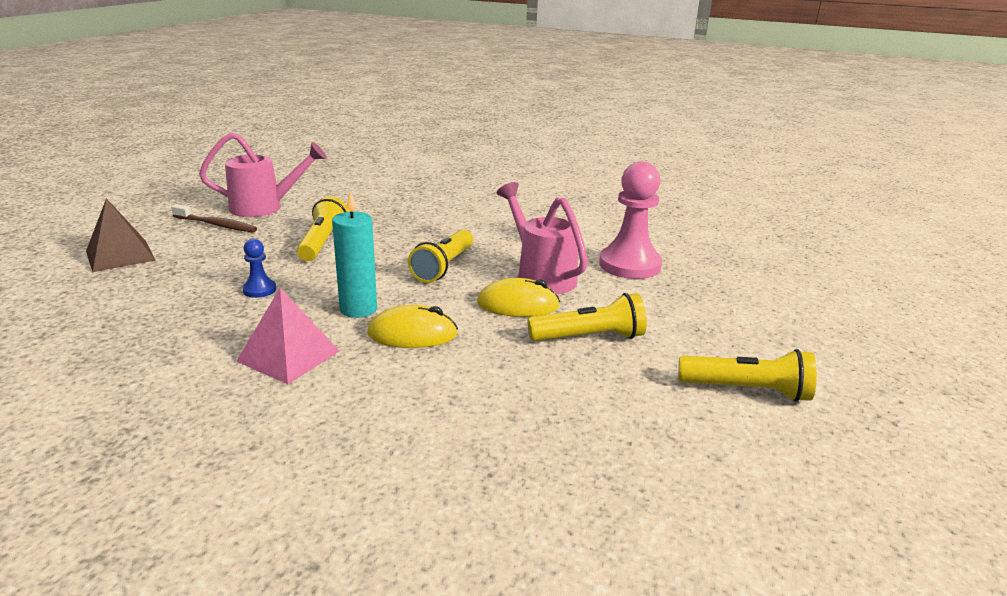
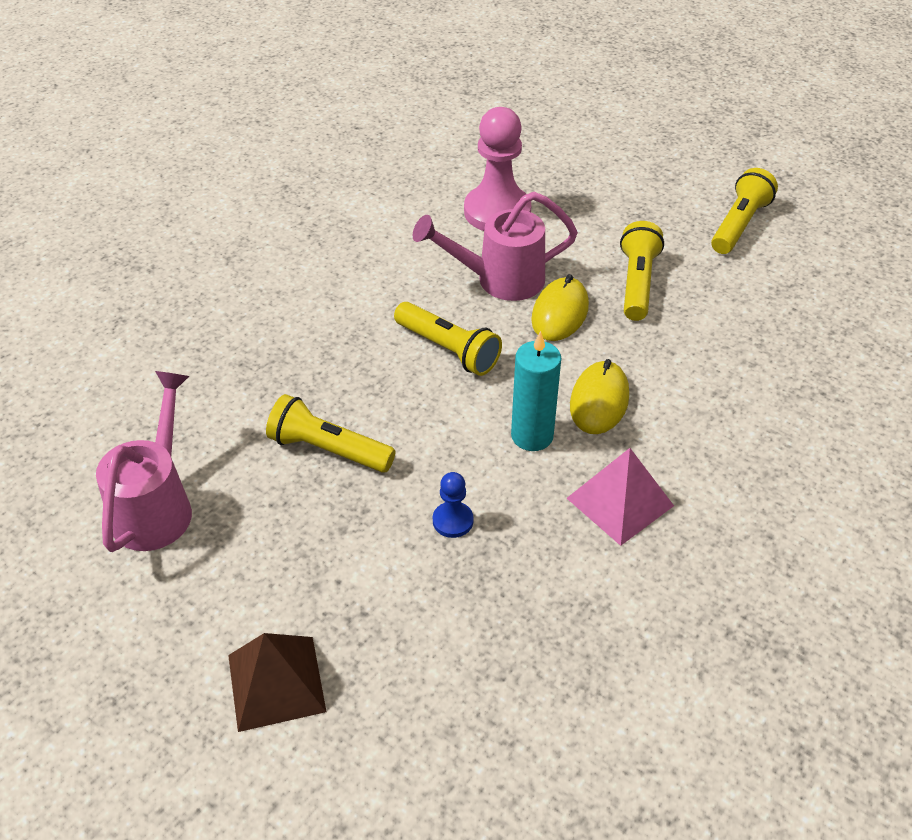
camera: 70 degrees left, 20 degrees up
(216, 225) = (203, 566): brown toothbrush -> none

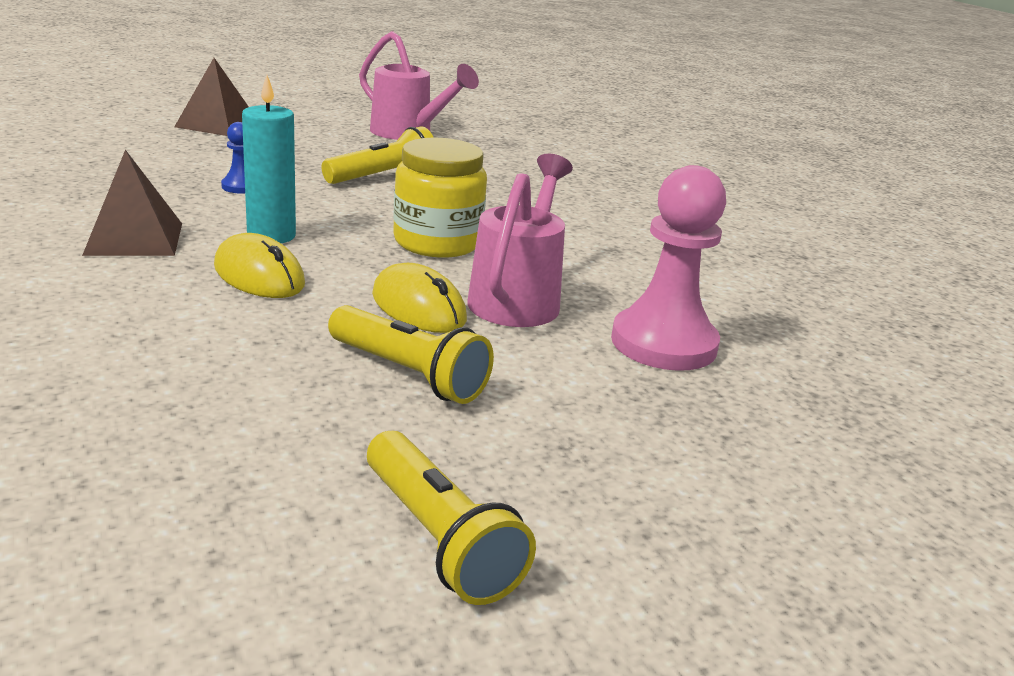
camera: 115 degrees right, 20 degrees down
(448, 350) = (437, 242): yellow flashlight -> yellow jar
(620, 501) = (134, 238): pink pyramid -> brown pyramid

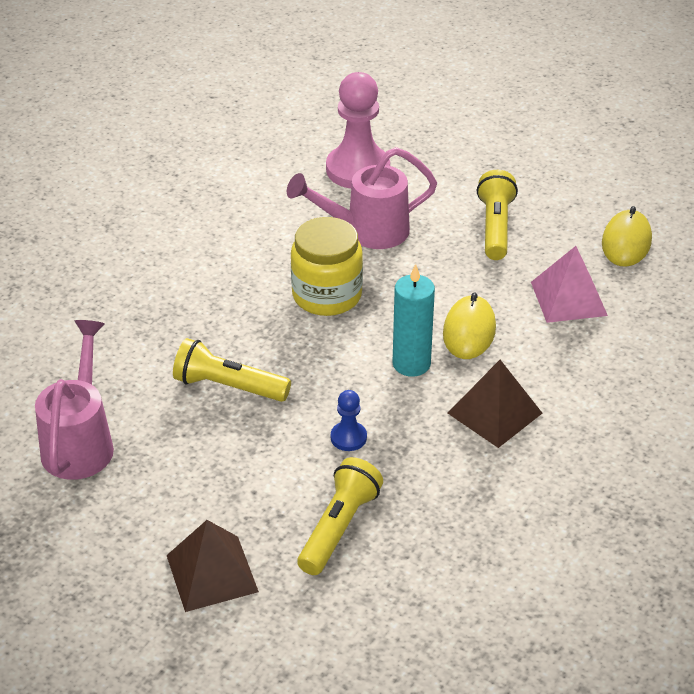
camera: 120 degrees left, 15 degrees up
(191, 351) = (568, 298): none -> pink pyramid
(418, 307) = (426, 257): yellow mouse -> yellow mouse (626, 242)
(439, 539) = (586, 169): yellow flashlight -> yellow flashlight (339, 527)

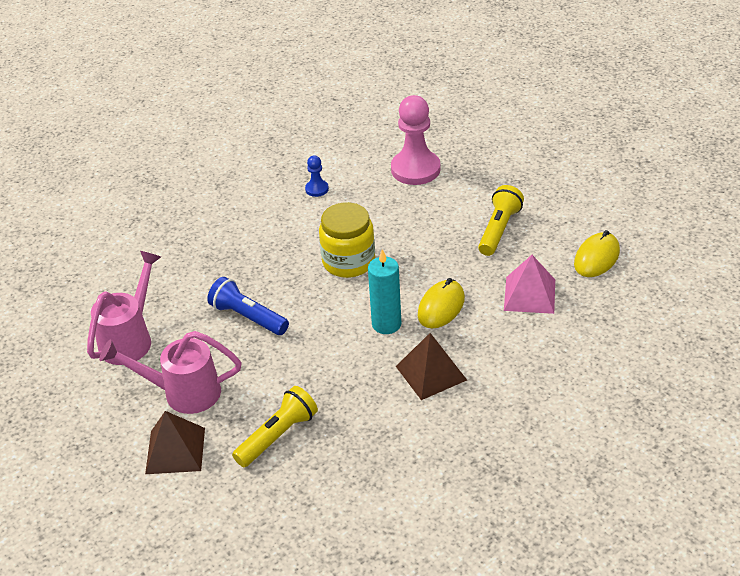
camera: 20 degrees right, 0 degrees up
(228, 386) = (248, 317): yellow flashlight -> blue flashlight
(348, 437) = (315, 371): blue pawn -> blue pawn (317, 189)
(366, 231) = (400, 218): pink watering can -> pink watering can (182, 393)

